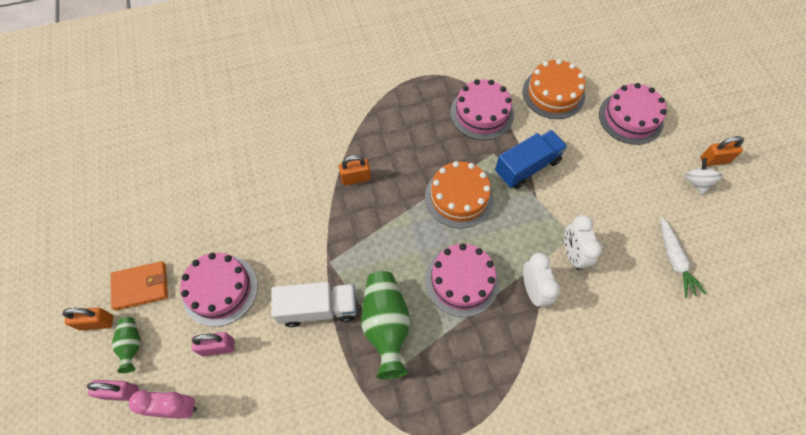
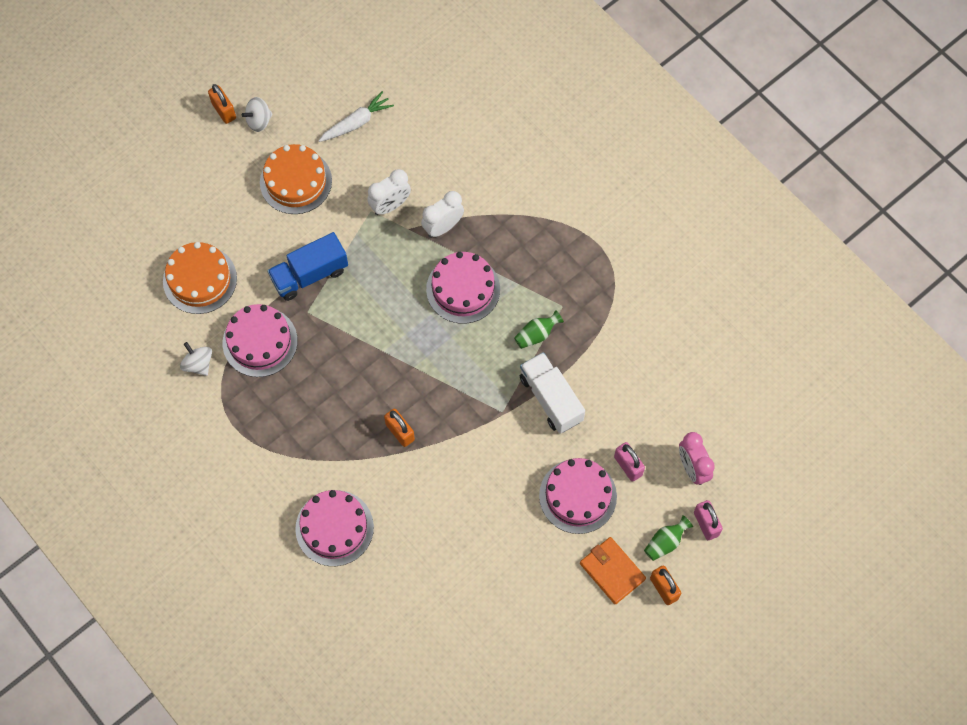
camera: 115 degrees left, 5 degrees up
(386, 325) = (536, 334): green vase -> green vase, size x0.52
(459, 197) = (375, 325): orange cake -> orange cake (296, 181)
(481, 71) = (198, 364): none -> white spinning top
(527, 167) = (310, 275): blue truck -> blue truck turned 60 degrees counterclockwise
(630, 118) = (201, 196): pink cake -> pink cake (334, 528)

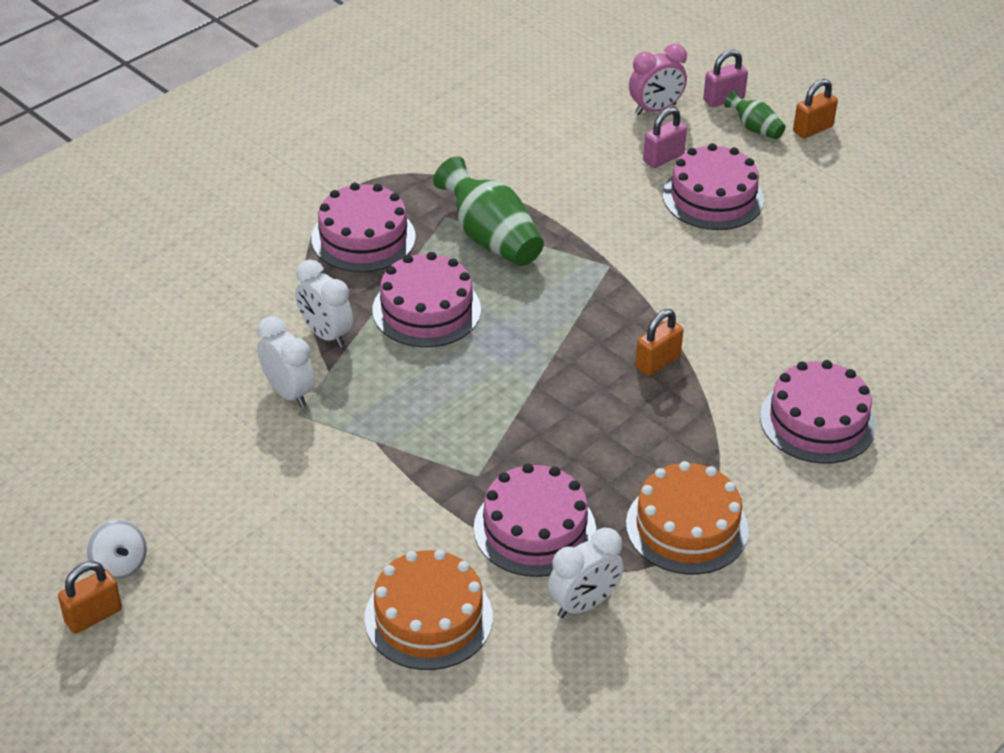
camera: 95 degrees left, 25 degrees down
(198, 364) = (584, 604): white spinning top -> white clock
(296, 181) = (241, 507): orange cake -> orange cake (687, 527)
(310, 275) = (412, 477): blue truck -> none
(356, 122) = (135, 440): white carrot -> none
(536, 334) = (491, 238): green vase -> green vase, size x1.92
(541, 251) = (363, 238): none -> pink cake
(551, 399) = (583, 223): white truck -> none
(612, 571) = (803, 168): orange wallet -> none

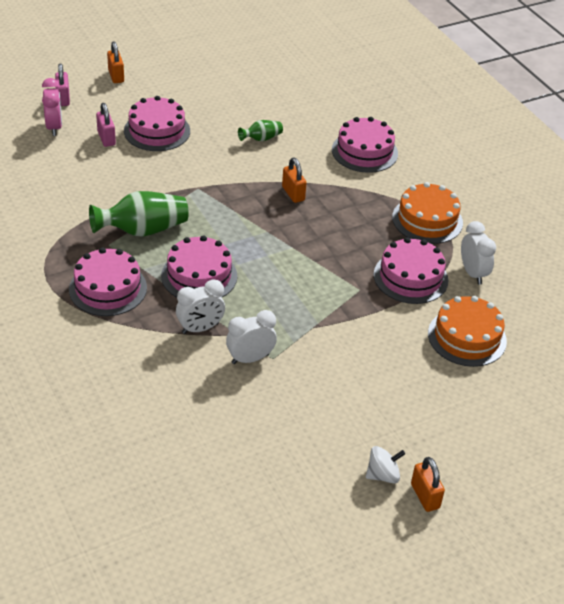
camera: 75 degrees left, 0 degrees up
(755, 128) = (101, 96): green vase -> green vase (261, 139)

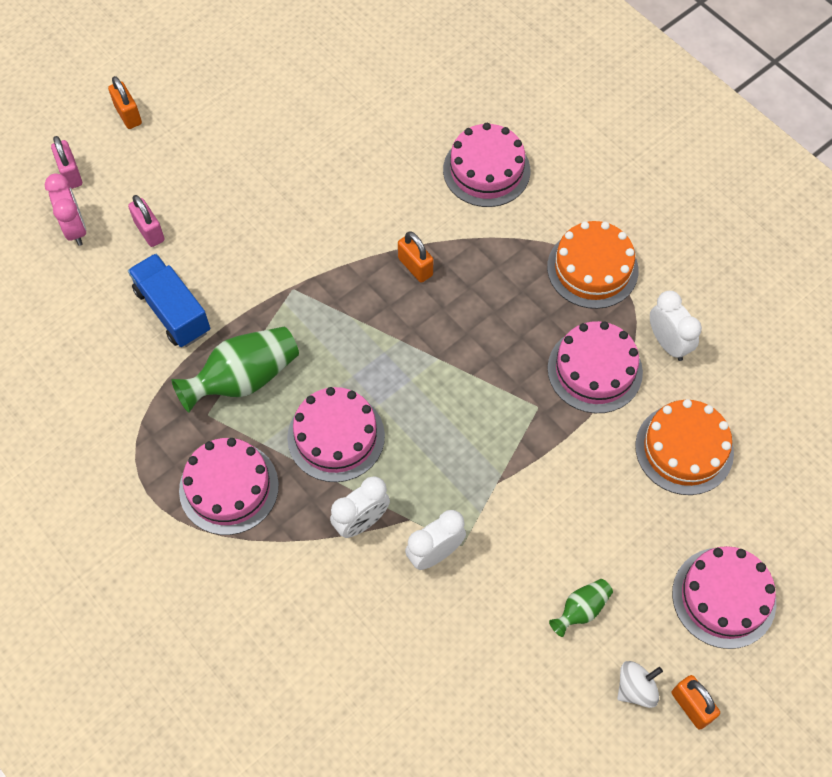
camera: 10 degrees left, 20 degrees up
(106, 183) = (172, 311): none -> blue truck
(157, 131) = (211, 201): pink cake -> pink cake (723, 597)
(261, 139) = (349, 181): green vase -> green vase (581, 610)

